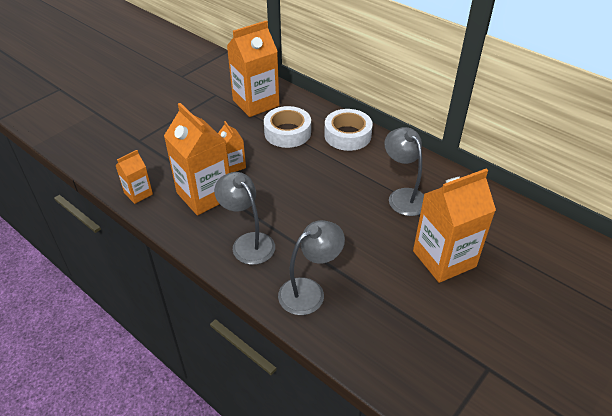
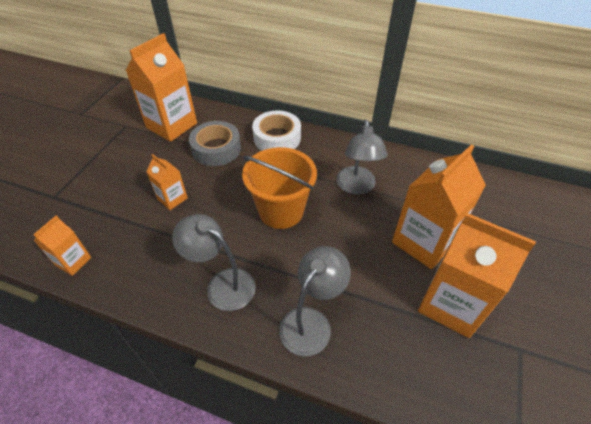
camera: 20 degrees left, 5 degrees up
(204, 195) = (152, 242): orange carton -> orange carton (451, 304)
(287, 132) = (216, 149): white tape -> grey tape
(323, 199) = (281, 211): none -> orange bucket
(403, 196) = (356, 187): grey lamp -> grey lamp turned 135 degrees counterclockwise

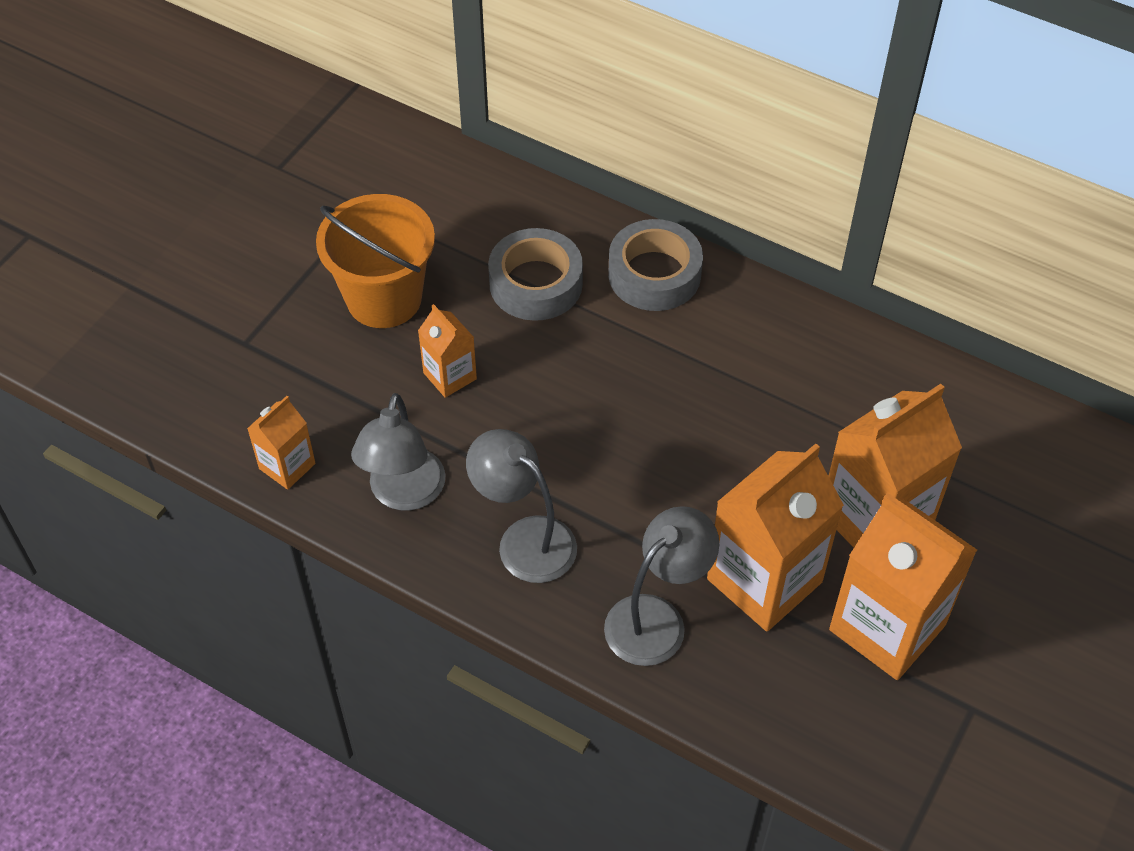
camera: 10 degrees right, 5 degrees up
(171, 125) = (453, 218): orange carton -> orange carton (764, 580)
(277, 138) = (654, 274): white tape -> grey tape
(281, 211) = (638, 427): orange bucket -> orange bucket (384, 298)
(356, 187) = (784, 400): grey lamp -> grey lamp (404, 494)

